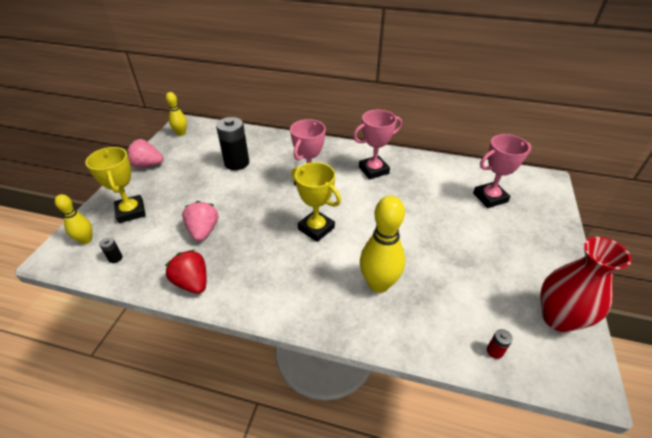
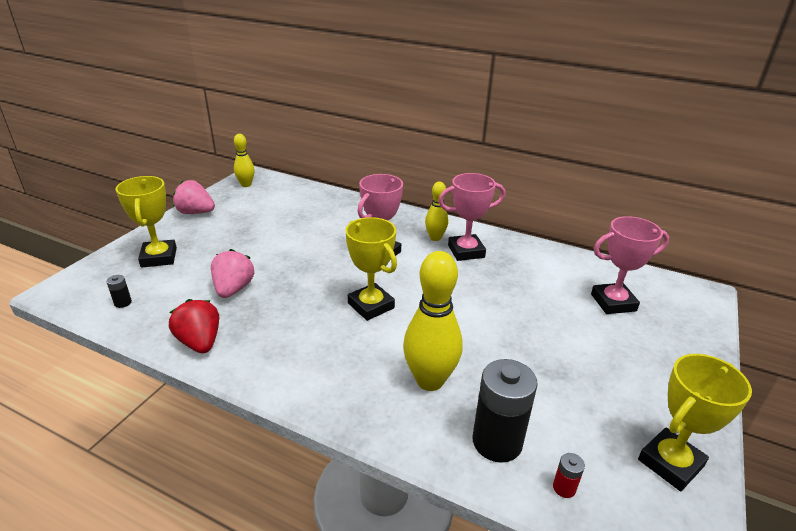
camera: 10 degrees right, 10 degrees down
(86, 240) = (98, 279): yellow bowling pin -> yellow bowling pin (435, 238)
(237, 163) = (299, 223): black battery -> black battery (497, 442)
(558, 318) = (670, 463): red vase -> yellow trophy

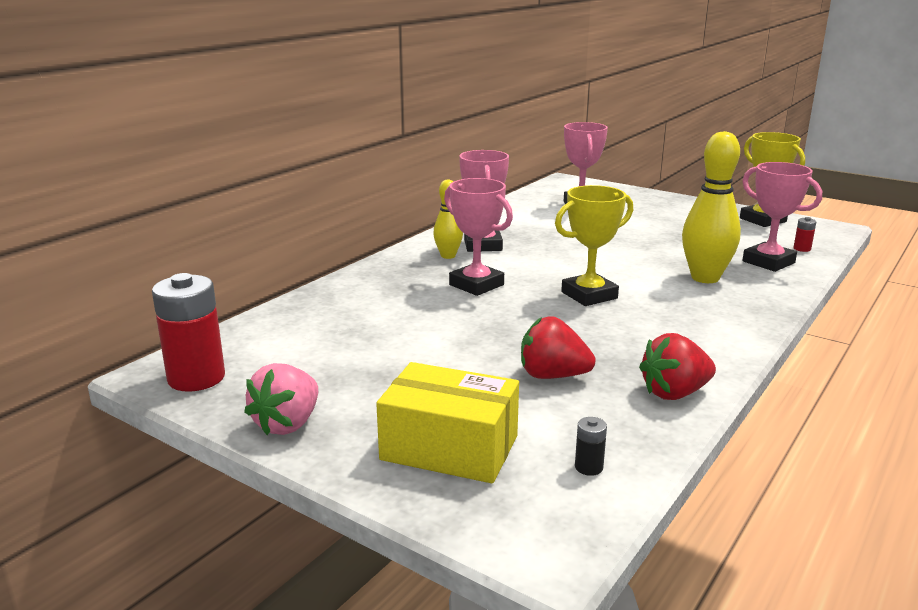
camera: 80 degrees left, 10 degrees down
(159, 257) = (449, 448): yellow trophy -> yellow box
(233, 289) = (552, 376): pink strawberry -> red strawberry
(246, 185) = (196, 378): yellow bowling pin -> red battery
(497, 442) = (768, 262): black battery -> pink trophy

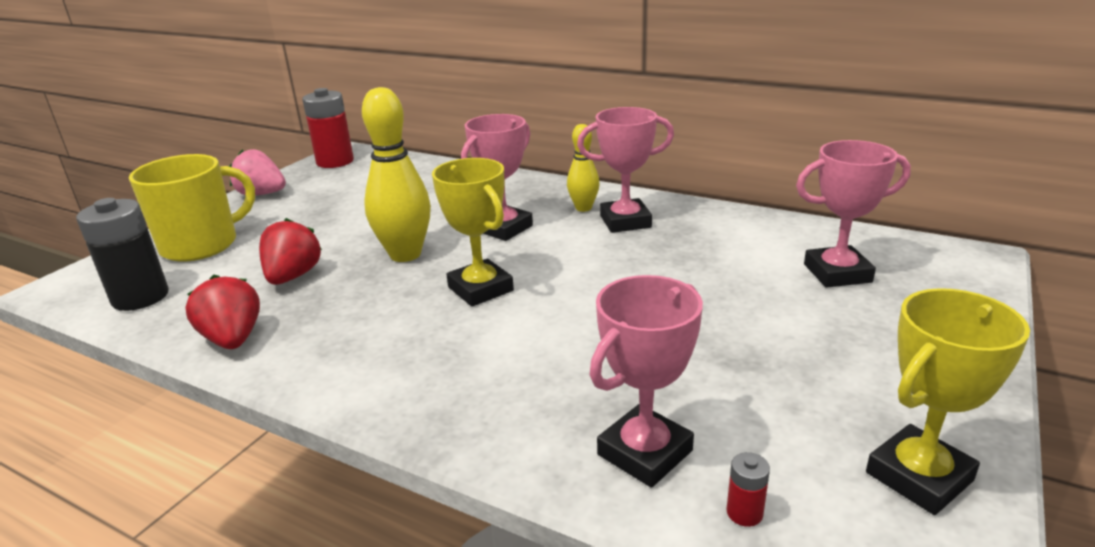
camera: 85 degrees right, 5 degrees up
(449, 448) = (201, 245): yellow box -> yellow mug
(588, 467) = (140, 297): black battery -> black battery, size x2.37
(705, 278) = (552, 376): yellow bowling pin -> yellow bowling pin (405, 254)

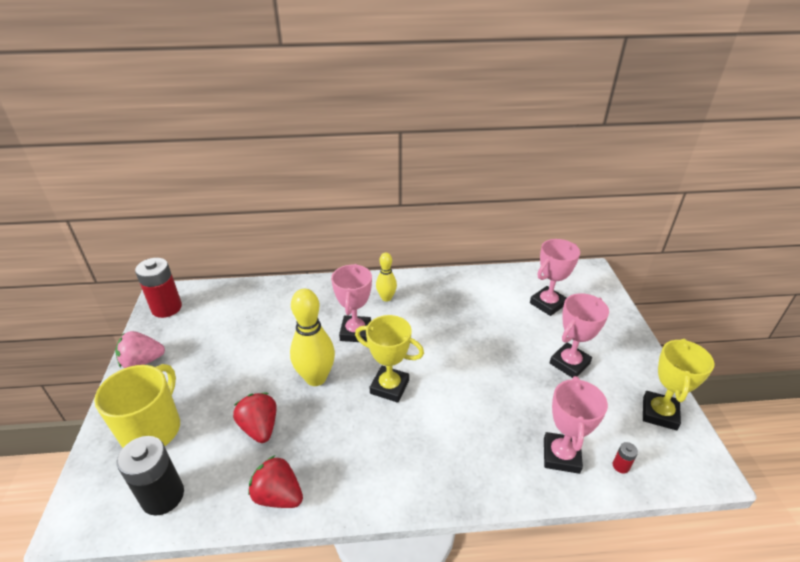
camera: 35 degrees left, 10 degrees up
(625, 221) = (419, 301): pink trophy -> pink trophy (569, 363)

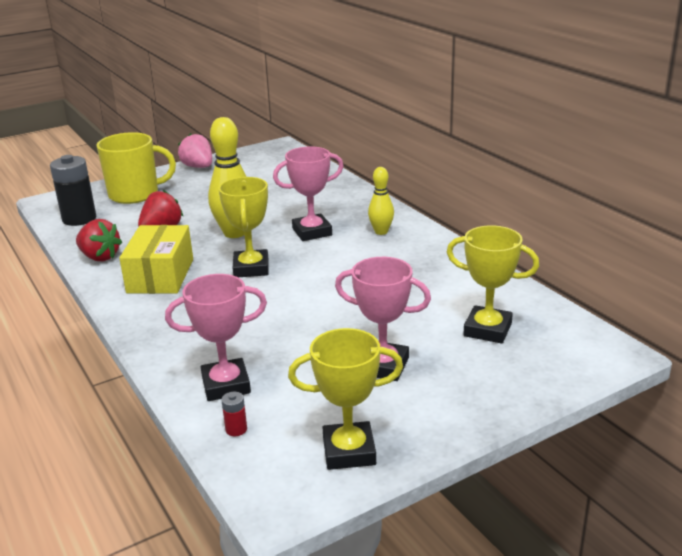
camera: 65 degrees right, 10 degrees down
(166, 308) = (265, 152): red battery -> none
(278, 495) = (100, 257): red strawberry -> red strawberry turned 120 degrees clockwise
(357, 453) = (161, 276): none -> yellow box
(547, 304) = (487, 330): pink trophy -> yellow trophy

